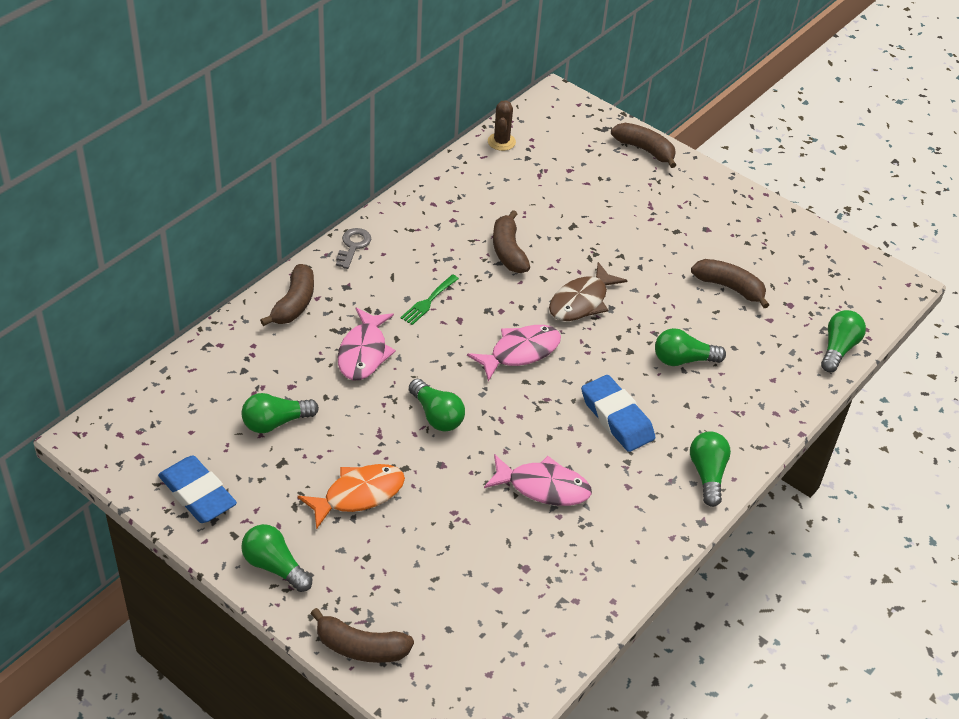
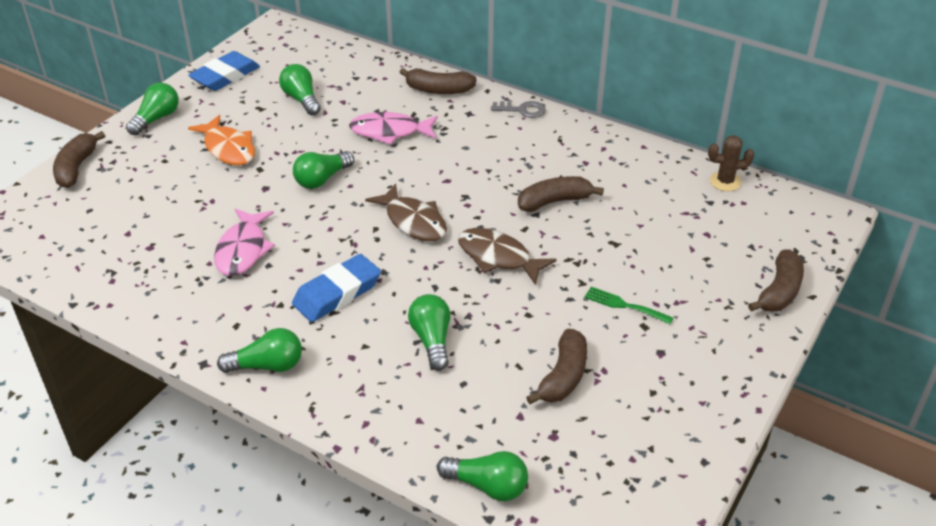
camera: 85 degrees right, 5 degrees down
(428, 301) = (464, 159): green fork -> green fork (624, 305)
(520, 352) = (413, 221): pink fish -> brown fish

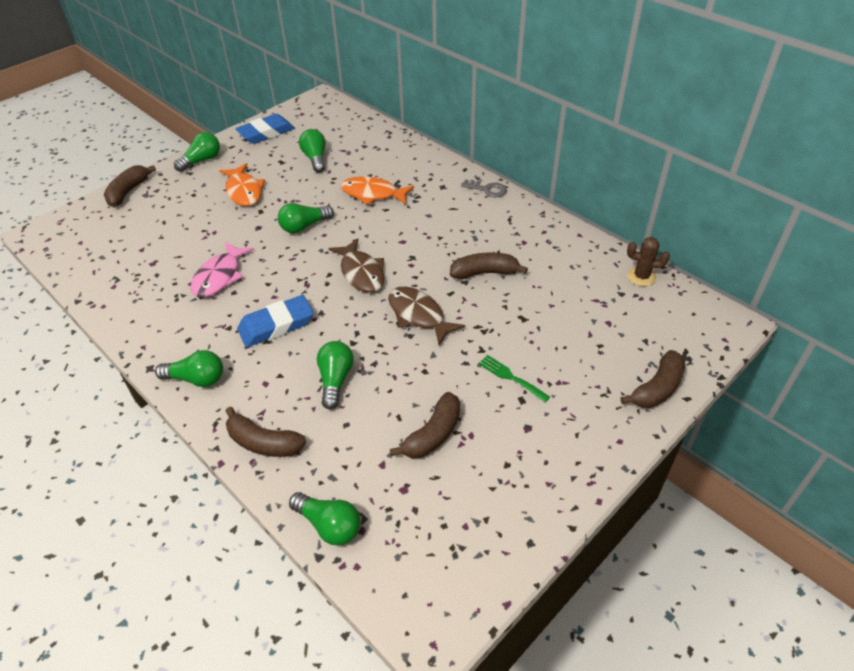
camera: 15 degrees right, 5 degrees up
(389, 132) = (373, 194): pink fish -> orange fish
(438, 90) = (425, 164): brown banana -> brown banana (263, 442)

